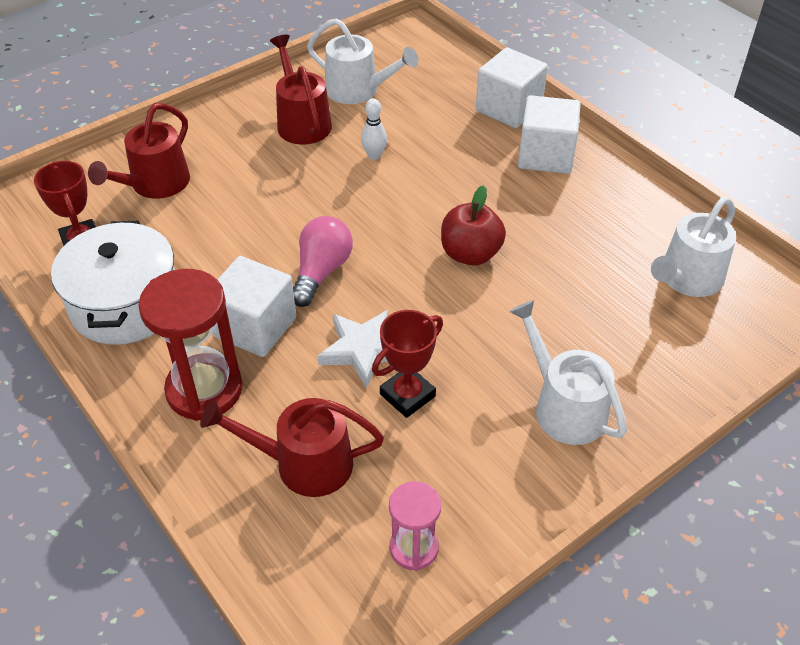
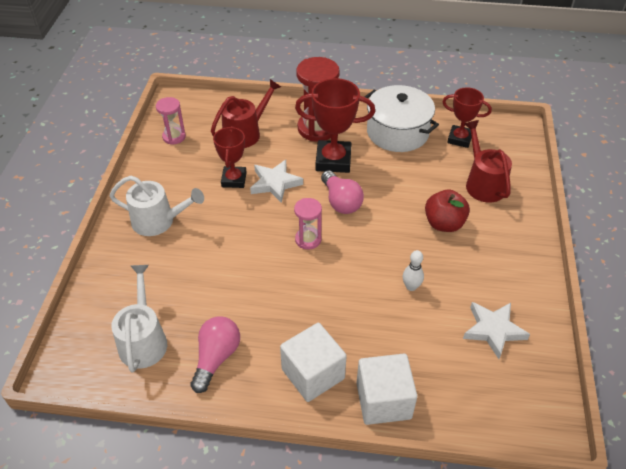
camera: 135 degrees right, 0 degrees up
(255, 327) = (333, 160): white cube -> red trophy
(302, 122) = (483, 277): red watering can -> none
(358, 90) = (493, 330): white watering can -> white star
(411, 258) = (308, 239): none -> pink hourglass
(470, 254) = (281, 264): red apple -> red apple (444, 223)
(623, 218) = (216, 358): none -> pink light bulb

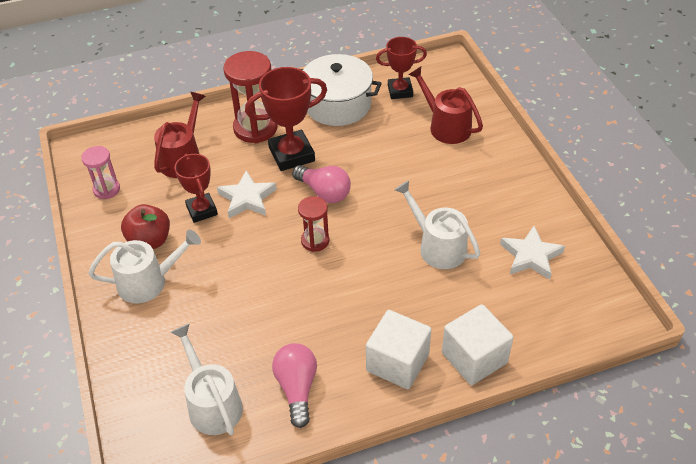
camera: 25 degrees left, 0 degrees up
(308, 239) = (315, 241): pink hourglass -> red hourglass
(411, 287) = (438, 247): white bowling pin -> white watering can
(444, 223) = (433, 177): red apple -> red apple (150, 241)

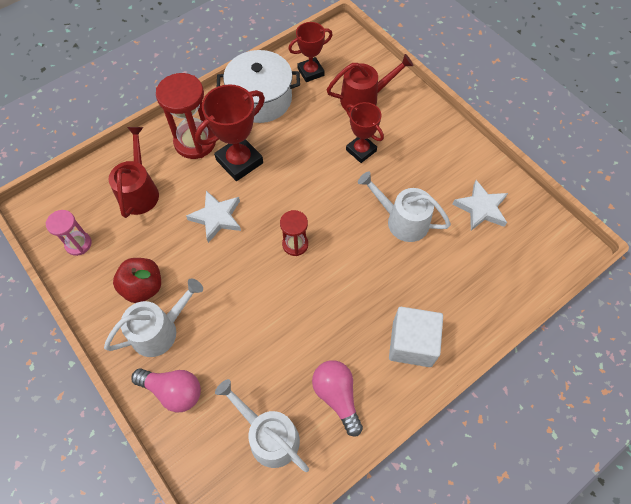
camera: 20 degrees left, 15 degrees up
(201, 210) = (179, 241): red trophy -> red trophy (361, 150)
(324, 192) = (284, 193): pink light bulb -> pink light bulb (173, 391)
(446, 126) = (364, 98): red watering can -> red watering can turned 135 degrees clockwise
(474, 358) = (472, 319): white cube -> none

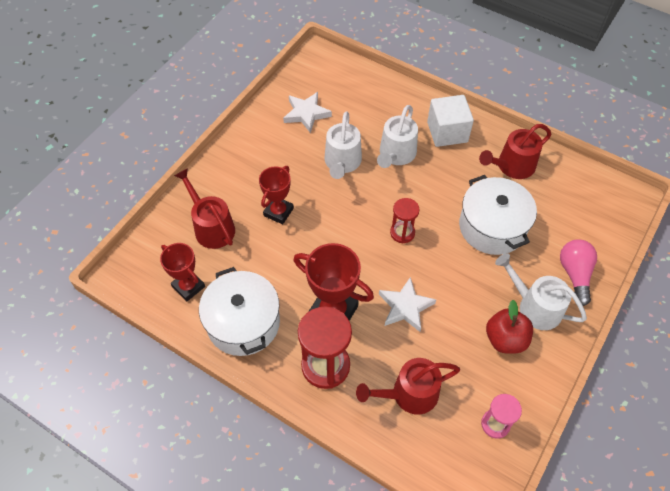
camera: 110 degrees left, 5 degrees down
(266, 333) = (492, 227): none -> white pot
(269, 436) = (565, 198): white watering can -> white watering can (396, 154)
(337, 396) = (512, 166): pink light bulb -> red watering can

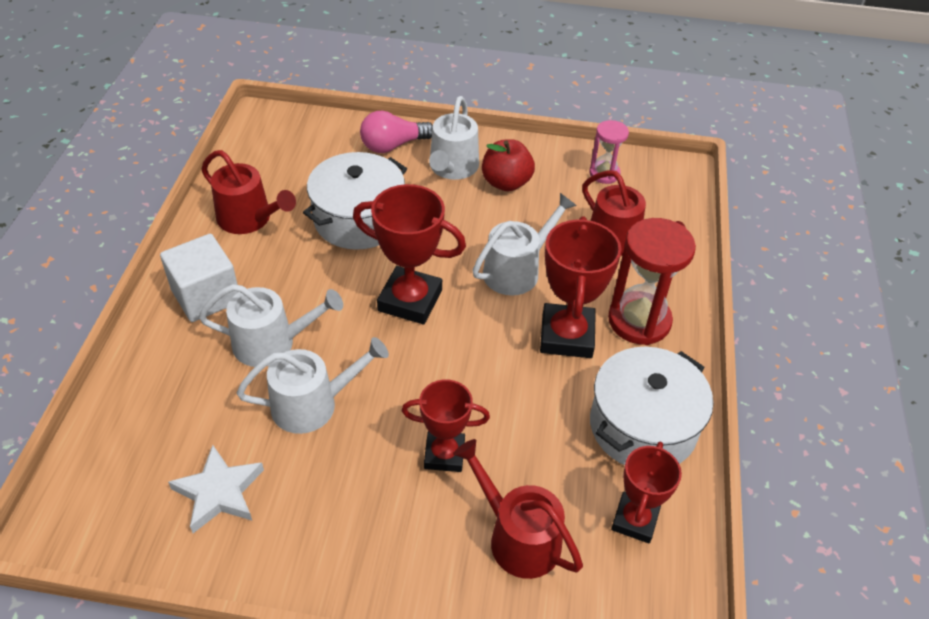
camera: 115 degrees left, 10 degrees down
(211, 227) = (518, 537): red watering can -> red watering can turned 105 degrees clockwise
(402, 233) = (410, 300): red hourglass -> red trophy
(405, 307) = (517, 270): white star -> white watering can

